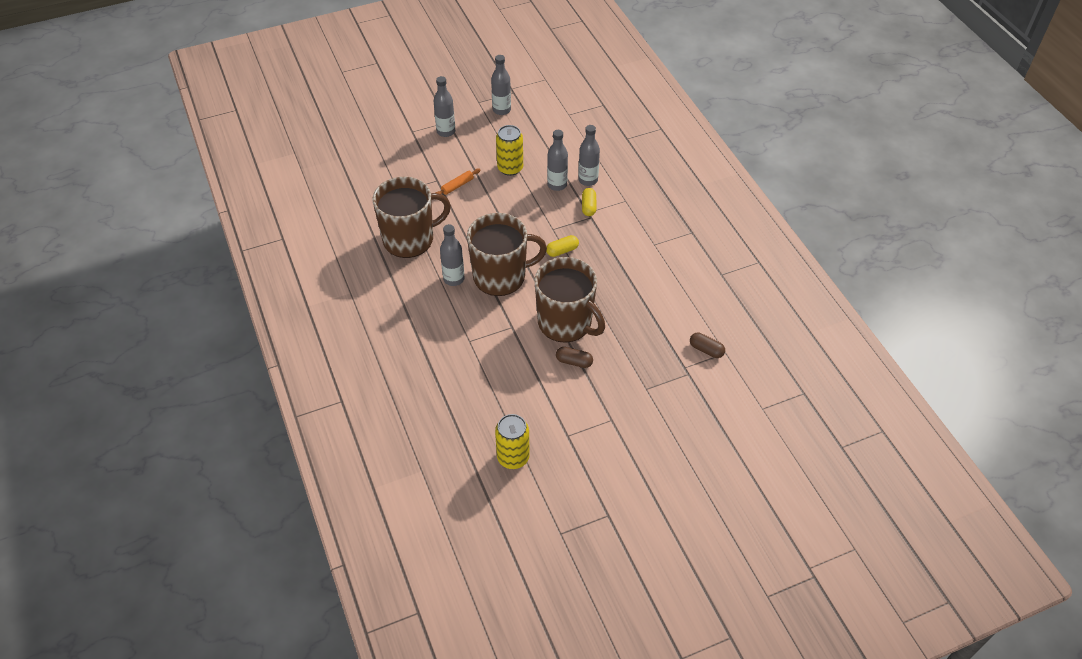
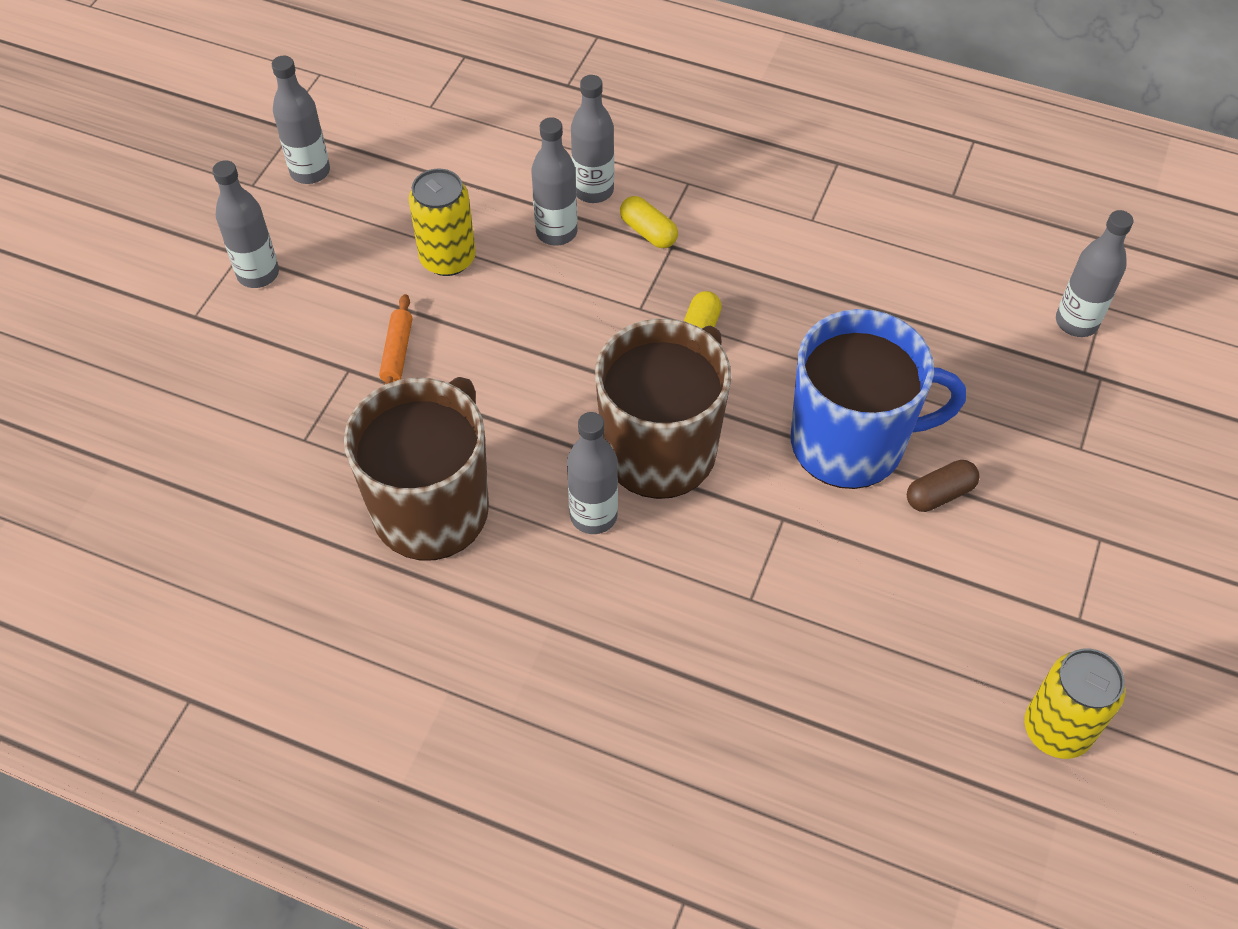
camera: 45 degrees left, 5 degrees up
(566, 323) = (850, 442): brown mug -> blue mug
(706, 350) = (1076, 322): brown capsule -> grey bottle

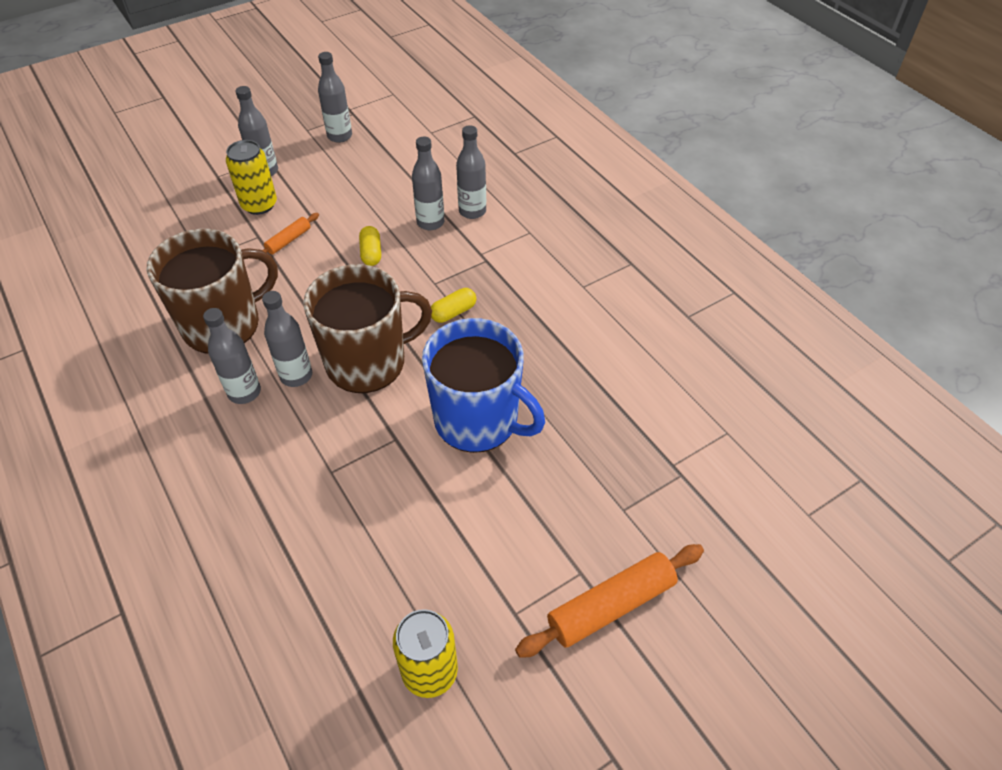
camera: 35 degrees right, 5 degrees down
(448, 259) = (361, 208): yellow can -> yellow can (259, 205)
(648, 232) = (480, 246): yellow capsule -> yellow capsule (371, 253)
(939, 494) = (502, 482): brown capsule -> none
(1076, 322) = (697, 432): grey bottle -> grey bottle (244, 392)
(1156, 551) = (611, 605): none -> orange rolling pin

